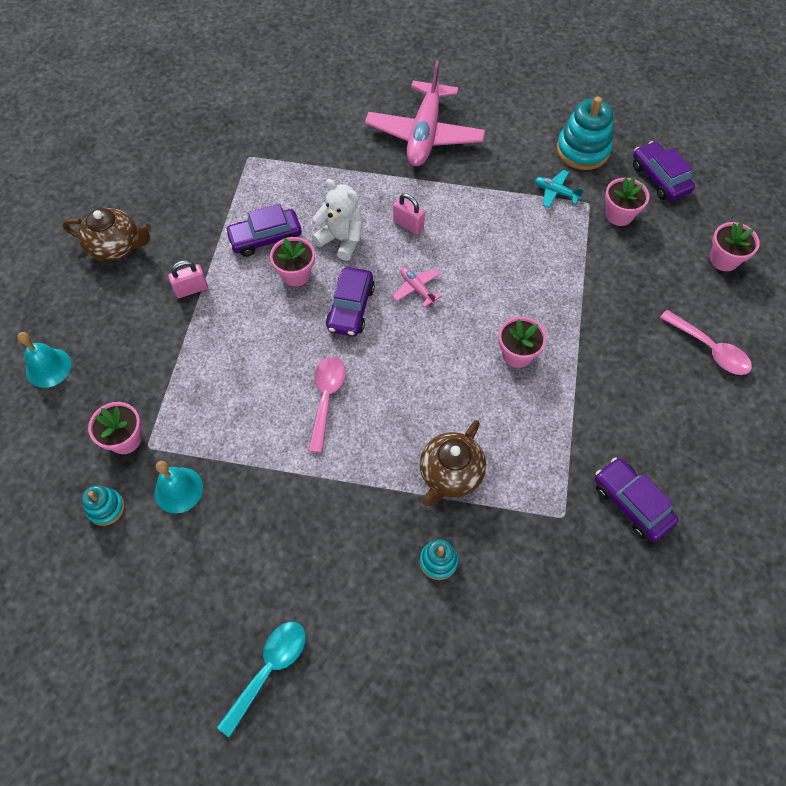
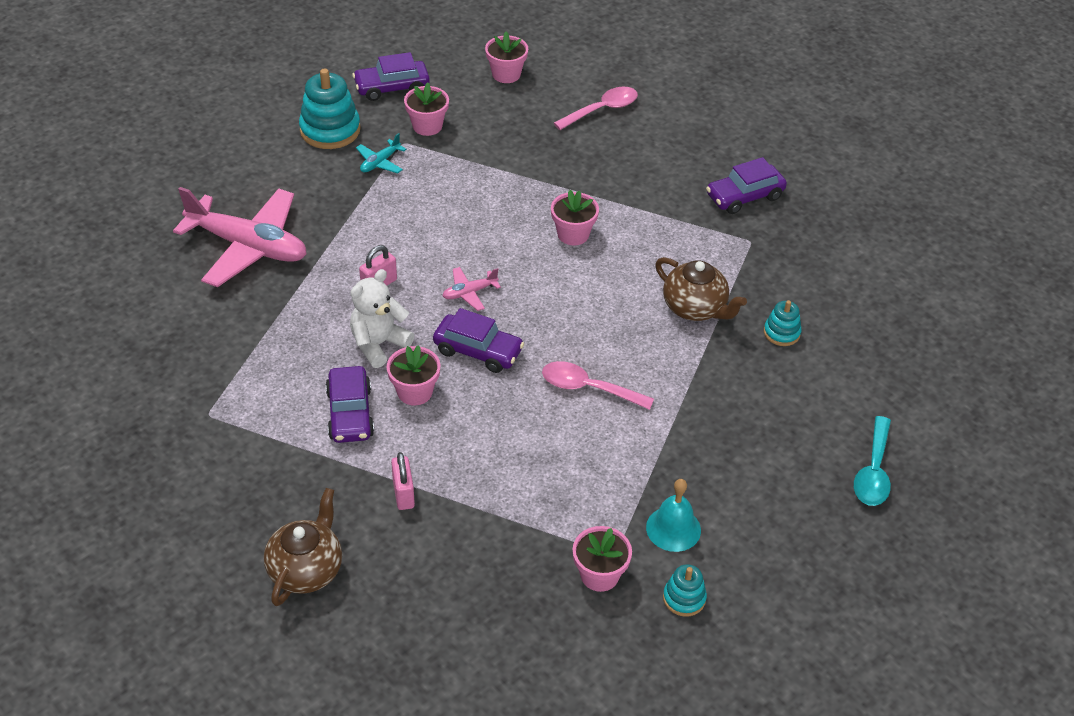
camera: 80 degrees left, 15 degrees down
(48, 367) = (478, 653): turquoise bell -> none
(269, 669) = (873, 472): turquoise spoon -> turquoise spoon turned 120 degrees counterclockwise

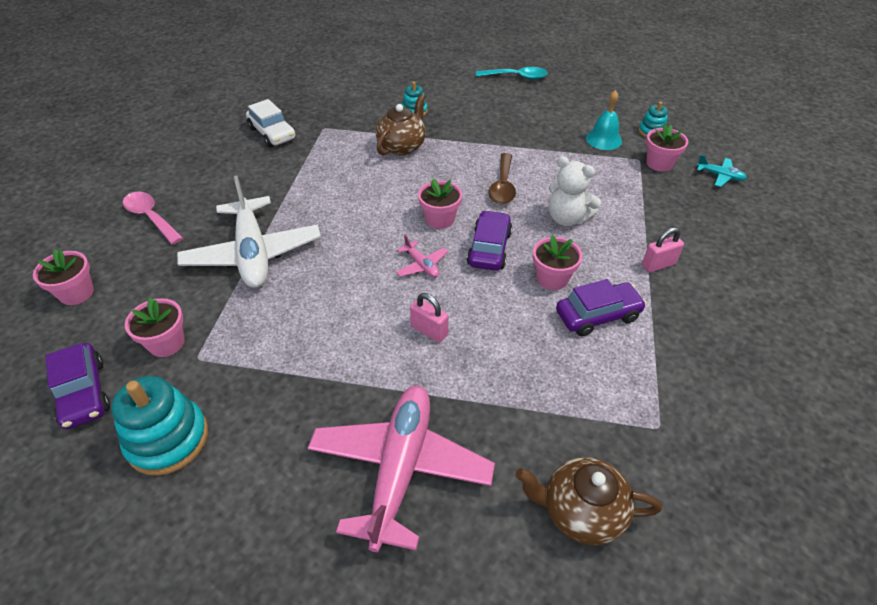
camera: 100 degrees left, 0 degrees up
(306, 569) = (766, 306): brown teapot -> brown teapot (581, 512)
(379, 344) = (507, 314): white teddy bear -> white teddy bear (567, 218)
(380, 162) = (233, 372): turquoise plane -> turquoise plane (720, 176)
(526, 176) = (253, 253): none -> white plane
(573, 234) = (331, 214): pink flower pot -> pink flower pot (440, 219)
(588, 388) = (503, 186): pink spoon -> brown spoon
(744, 196) = (272, 133): purple car -> white car

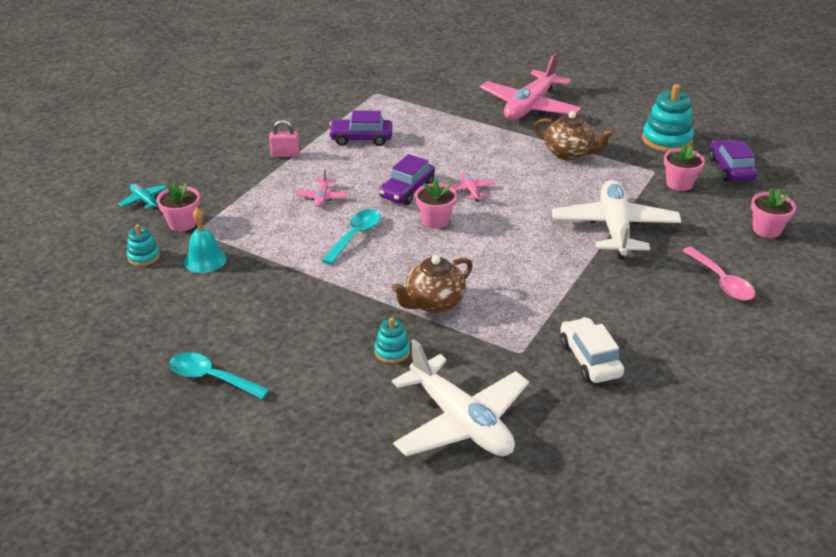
camera: 160 degrees left, 10 degrees down
(351, 86) = (460, 422): none -> white plane
(429, 331) = (485, 154): pink padlock -> none
(503, 186) = (355, 236): brown spoon -> turquoise spoon
(552, 278) = (373, 163): pink flower pot -> none
(567, 218) = (322, 197): white teddy bear -> pink plane
(581, 512) = (443, 80): brown teapot -> brown teapot (569, 153)

